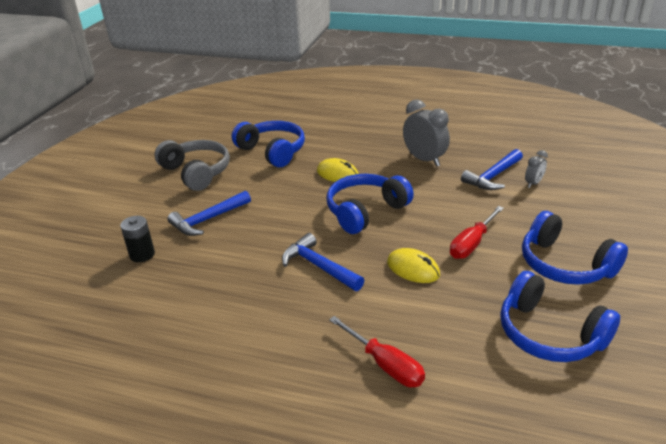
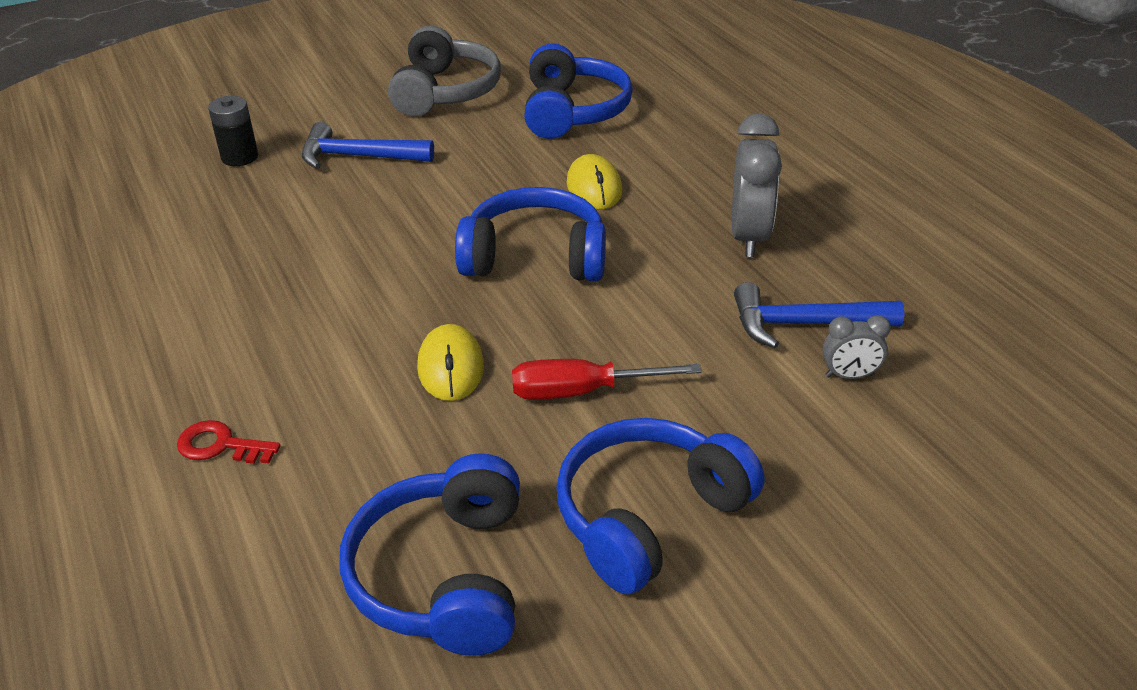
camera: 45 degrees right, 5 degrees up
(319, 266) = (362, 287): blue hammer -> none
(385, 364) = (220, 445): red screwdriver -> red key
(564, 265) = (648, 516): blue headphones -> blue headphones turned 45 degrees clockwise

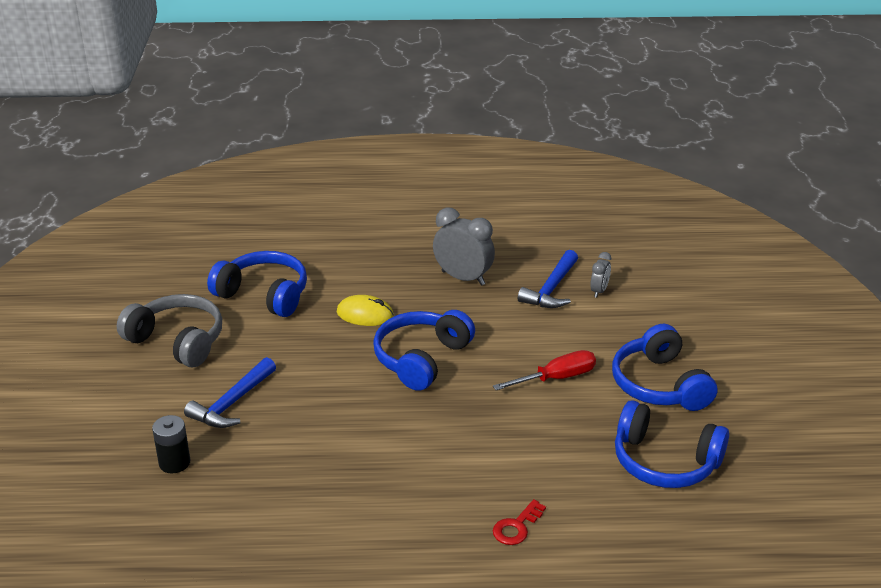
camera: 65 degrees left, 5 degrees down
(451, 367) = (504, 419): yellow mouse -> none
(581, 392) = (556, 378): red screwdriver -> red screwdriver turned 135 degrees counterclockwise

